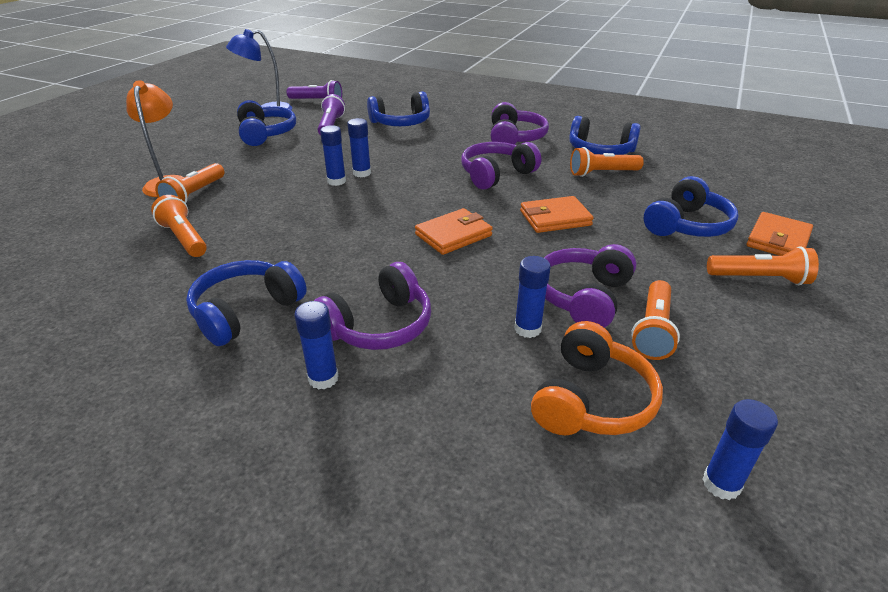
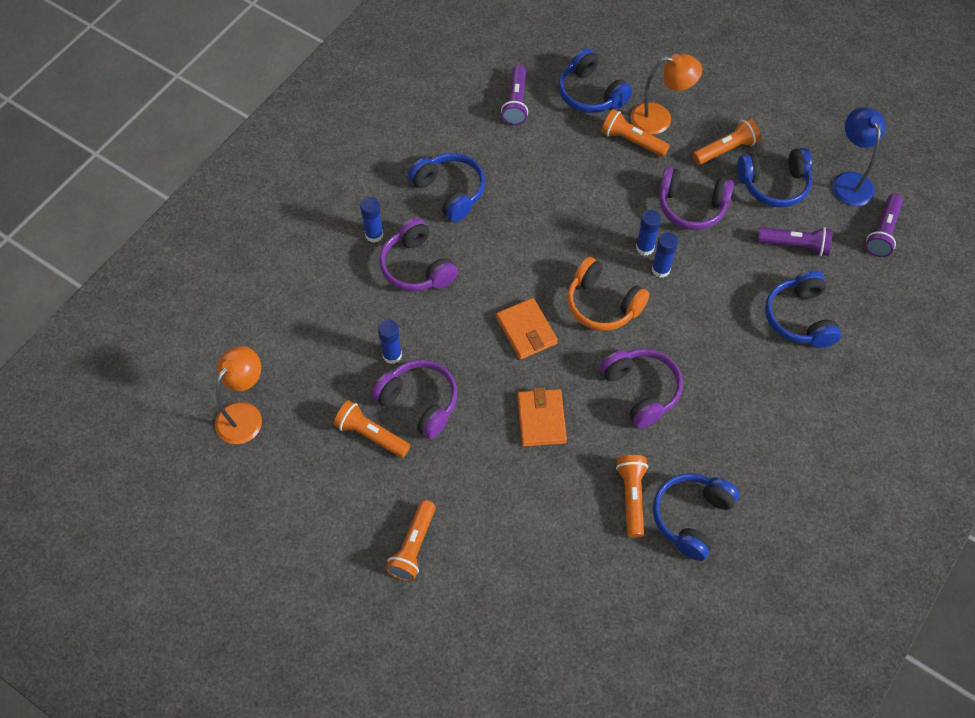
camera: 100 degrees right, 25 degrees up
(98, 273) = (516, 102): none -> purple flashlight
(184, 238) = (556, 144): orange flashlight -> orange flashlight (726, 149)
(514, 138) = (740, 433): purple headphones -> purple headphones (691, 206)
(591, 400) = (319, 372): orange headphones -> orange headphones (602, 304)
(686, 225) = (508, 531): blue headphones -> blue headphones (591, 93)
(721, 484) = (245, 414): blue glue stick -> orange lamp
(778, 240) = (467, 601): orange wallet -> none

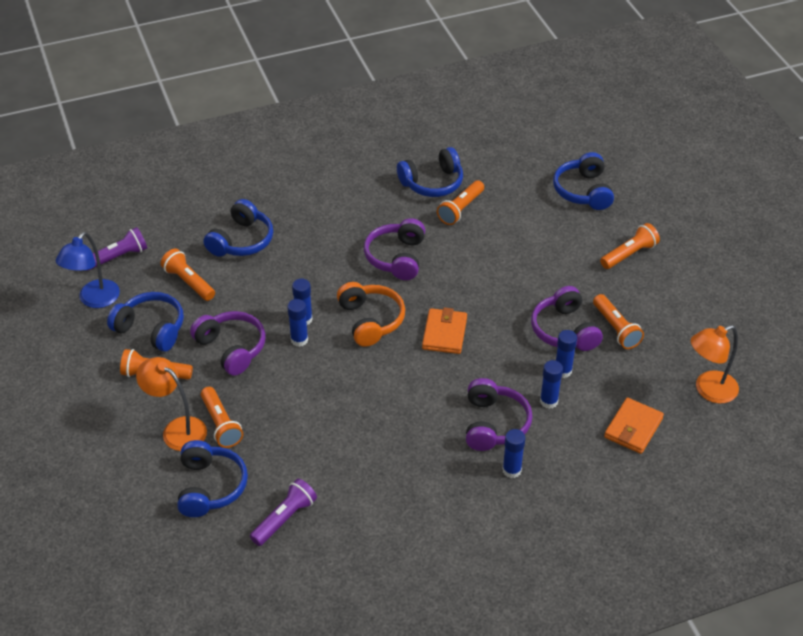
camera: 145 degrees left, 15 degrees down
(384, 316) = (548, 401): none -> blue glue stick
(450, 192) = (416, 470): blue headphones -> blue headphones (583, 191)
(541, 419) = (483, 276): orange wallet -> orange wallet (633, 428)
(795, 245) = (189, 282): purple flashlight -> orange flashlight

